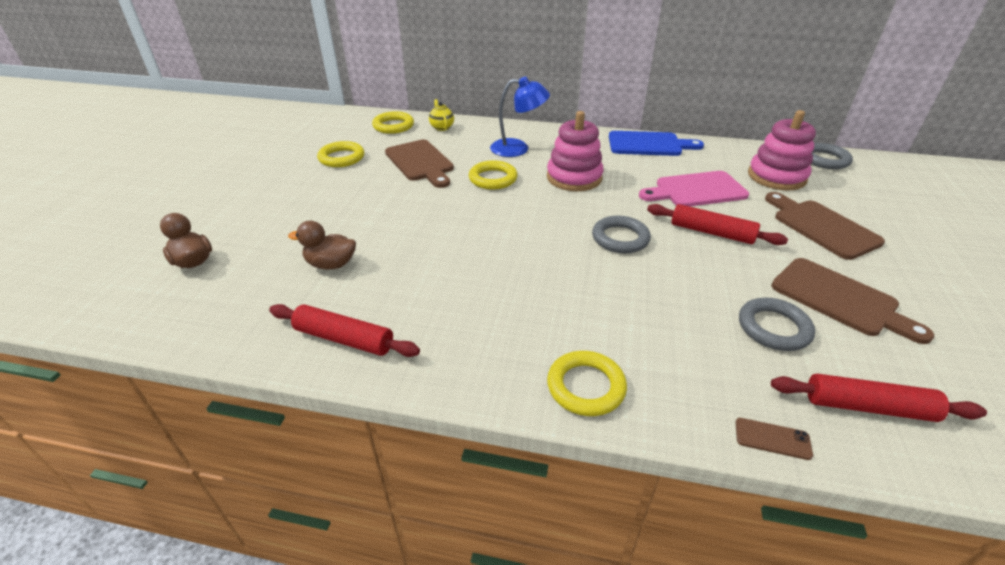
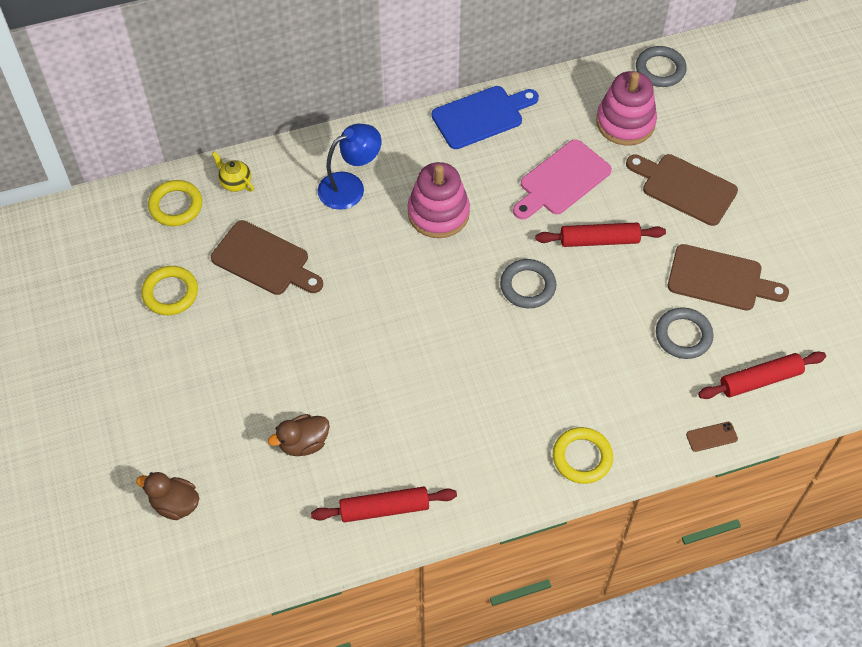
camera: 30 degrees left, 20 degrees up
(493, 179) = (360, 253): yellow ring -> none

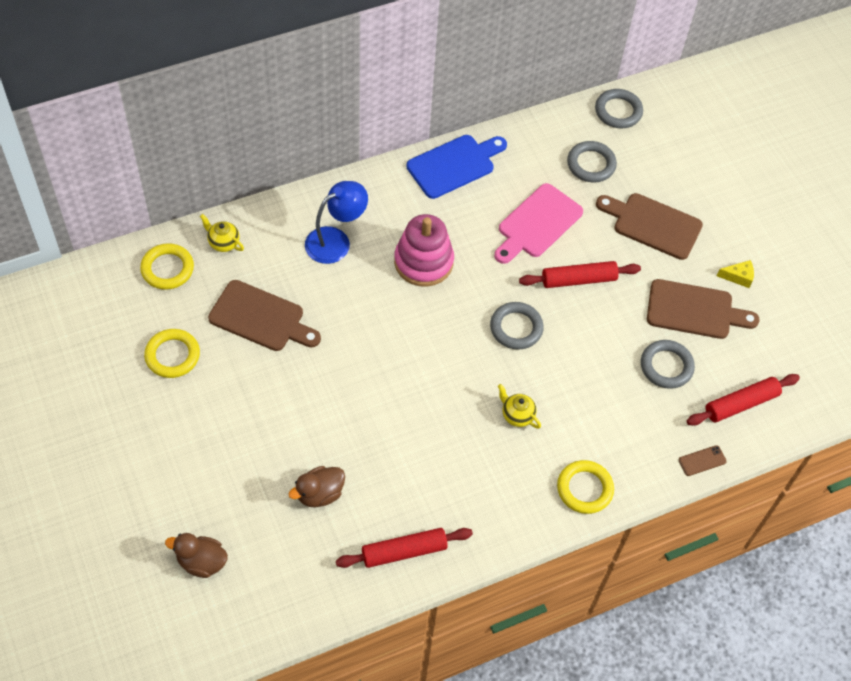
camera: 10 degrees left, 0 degrees up
(518, 376) = (517, 415): none -> yellow teapot
(625, 122) = (591, 164): pink stacking toy -> grey ring
(771, 247) = (738, 277): none -> yellow cheese

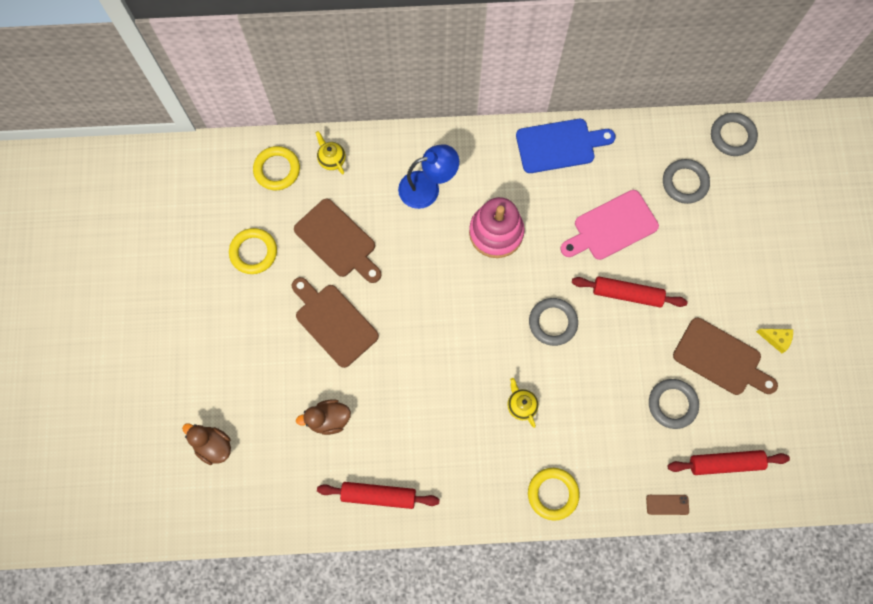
camera: 25 degrees right, 15 degrees up
(653, 225) = (717, 261): brown cutting board -> brown cutting board (333, 322)

